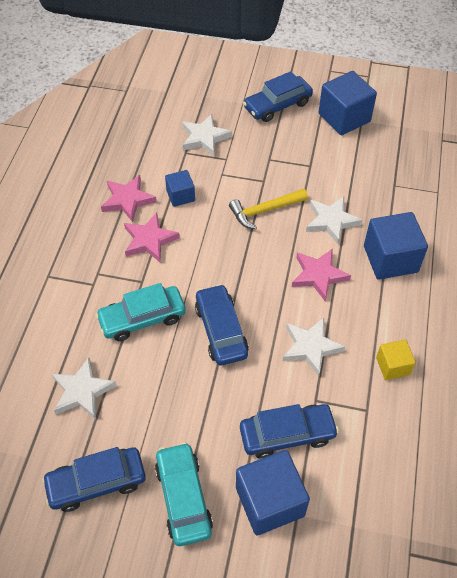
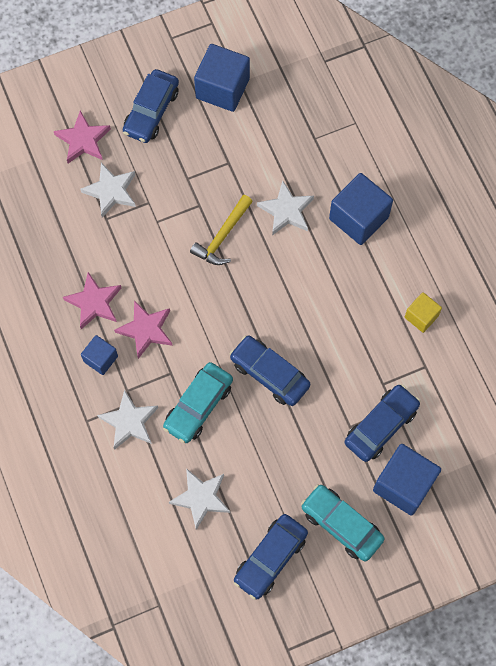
camera: 35 degrees left, 15 degrees up
(180, 196) = (138, 268): blue cube -> blue cube (100, 359)
(310, 347) = (349, 341): white star -> white star (129, 422)
(318, 275) = (311, 272): pink star -> pink star (83, 140)

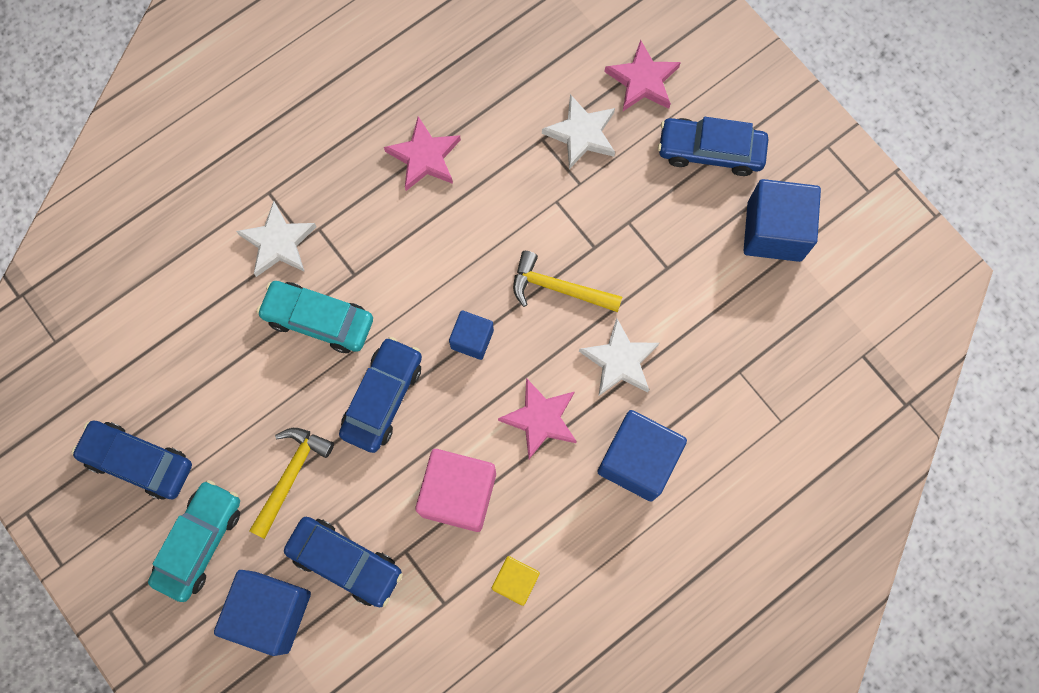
camera: 75 degrees right, 5 degrees up
(100, 359) = (352, 186): blue cube -> blue cube (472, 339)
(146, 330) = (404, 229): pink star -> pink star (540, 419)
(201, 498) = (199, 355): white star -> none
(309, 450) = (291, 475): none -> yellow hammer
(352, 339) = (458, 494): none -> pink cube

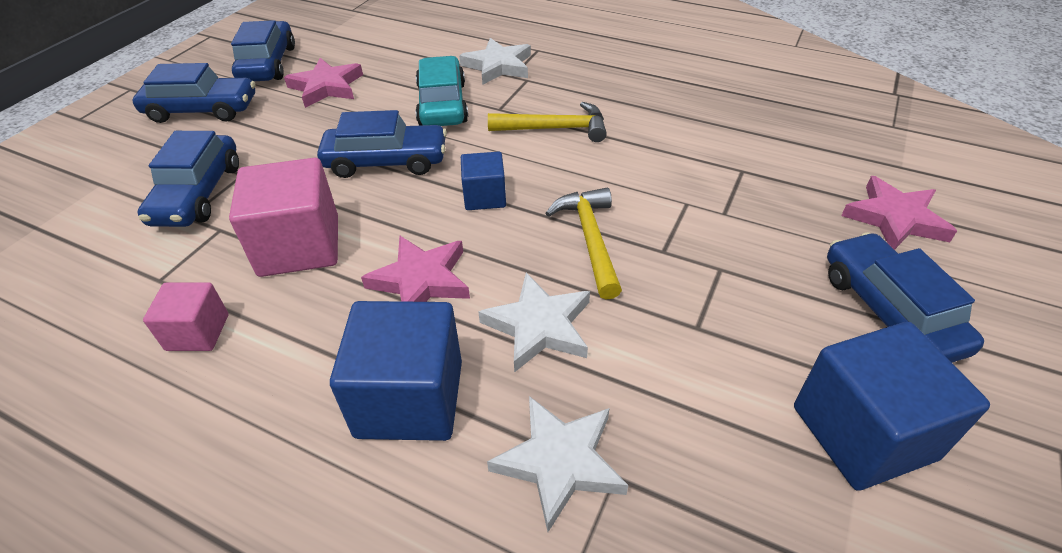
camera: 65 degrees right, 30 degrees down
(200, 542) = (202, 110): turquoise car -> blue car
(271, 612) = (136, 166): blue cube -> none
(291, 475) = (282, 135): yellow hammer -> yellow hammer (555, 129)
(424, 157) = (645, 109): pink star -> pink star (326, 87)
(515, 581) = (198, 332): yellow cube -> pink cube
(581, 134) = (779, 195): white star -> white star (559, 462)

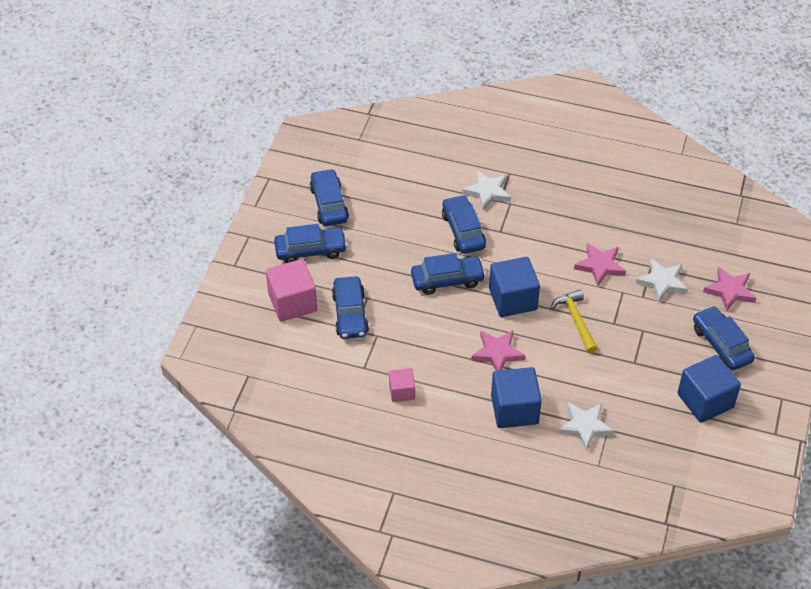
camera: 10 degrees left, 5 degrees up
(299, 246) = (426, 341): pink cube -> pink cube (292, 302)
(326, 87) = (381, 222): pink star -> pink star (600, 266)
(442, 104) = (463, 231): turquoise car -> blue car
(484, 197) = (513, 299): blue cube -> blue cube, size x1.78
(539, 326) = (561, 370): white star -> white star (662, 282)
(555, 129) = (539, 245): yellow hammer -> none

